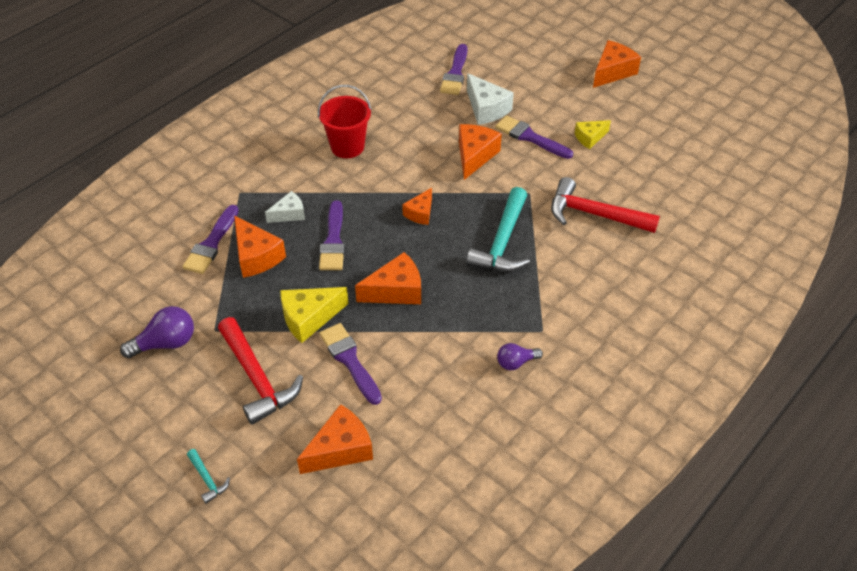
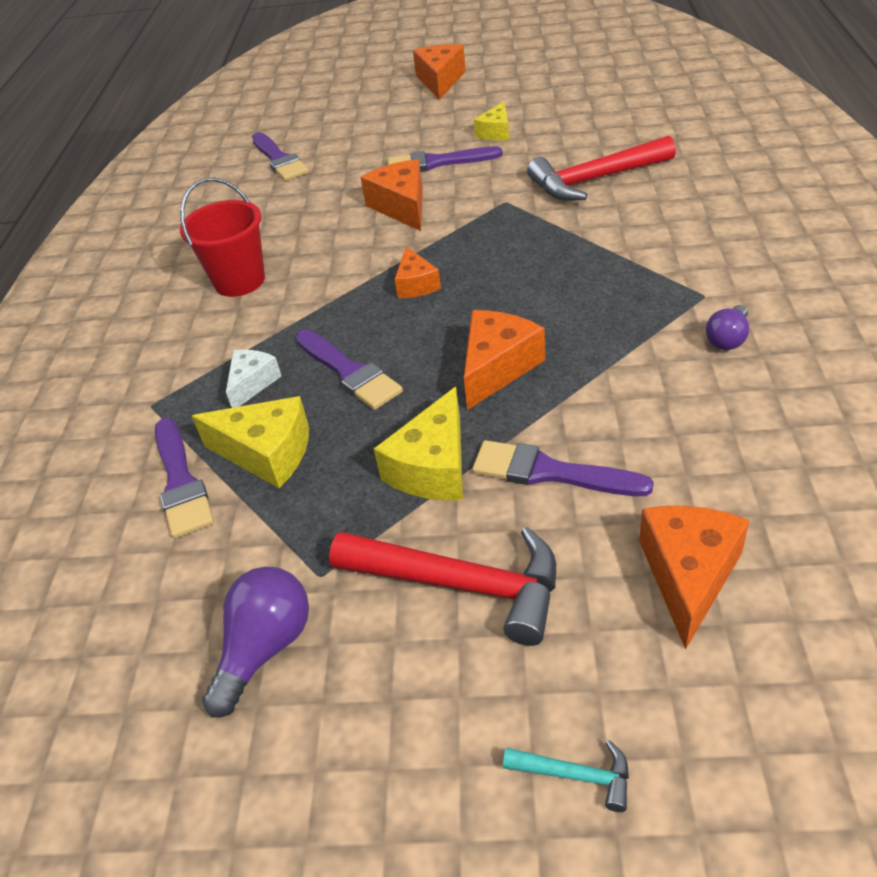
camera: 35 degrees left, 5 degrees down
(256, 256) = (267, 453): orange cheese -> yellow cheese
(486, 109) = (356, 167): white cheese -> none
(502, 242) = (543, 253): turquoise hammer -> none

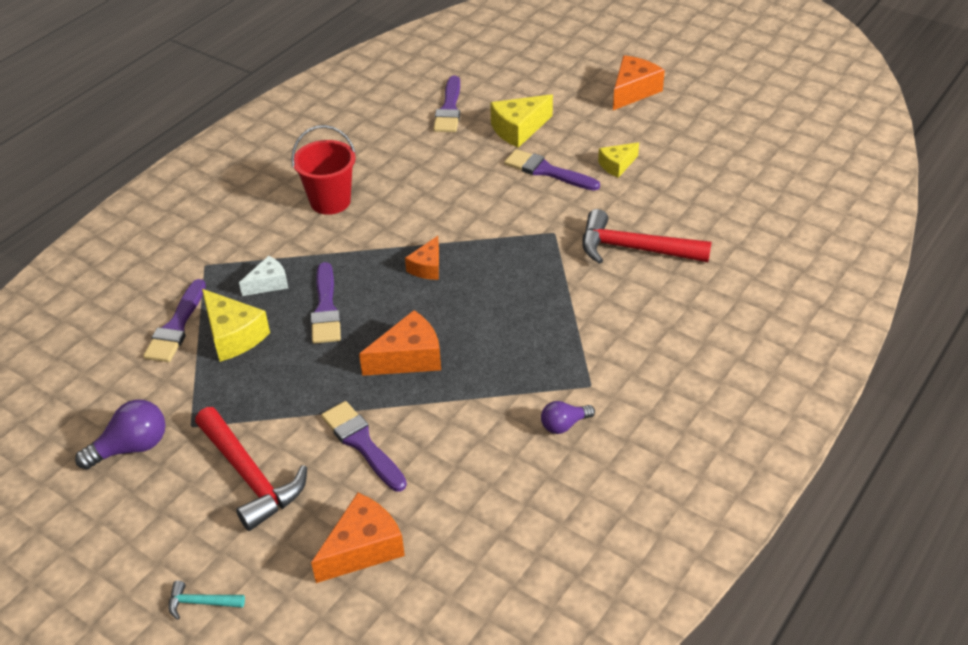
camera: 30 degrees right, 0 degrees up
(402, 206) = (484, 197): orange cheese -> none
(433, 467) = (306, 400): yellow cheese -> yellow cheese (518, 129)
(576, 775) = (201, 602): turquoise hammer -> turquoise hammer turned 135 degrees clockwise

